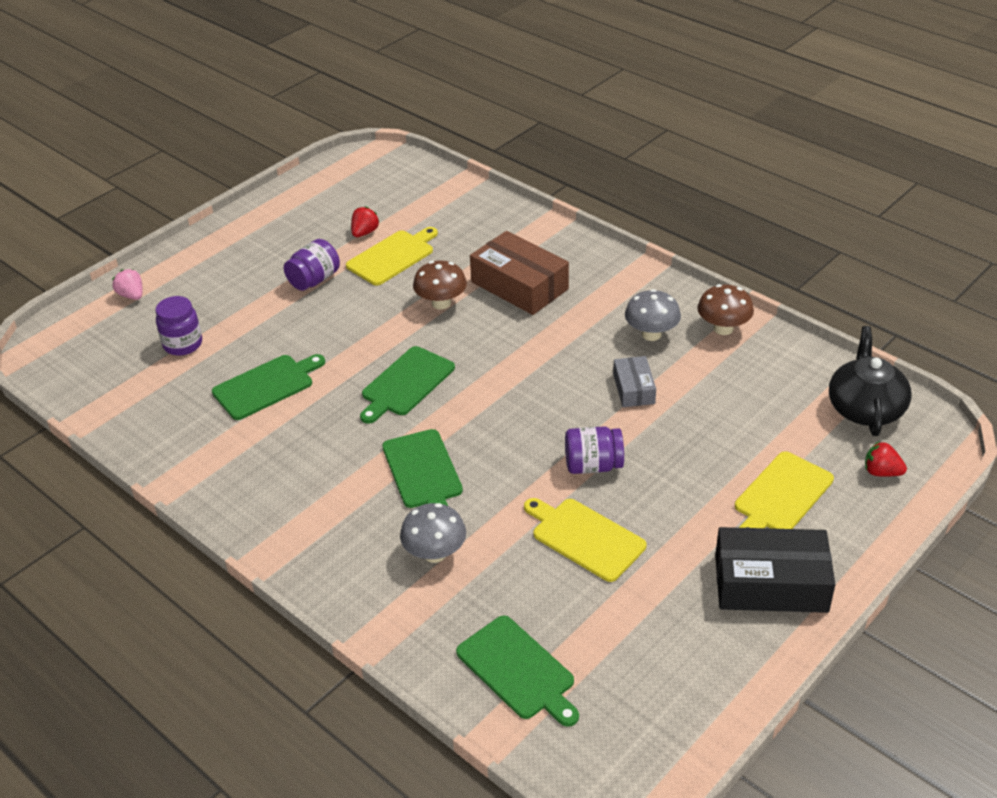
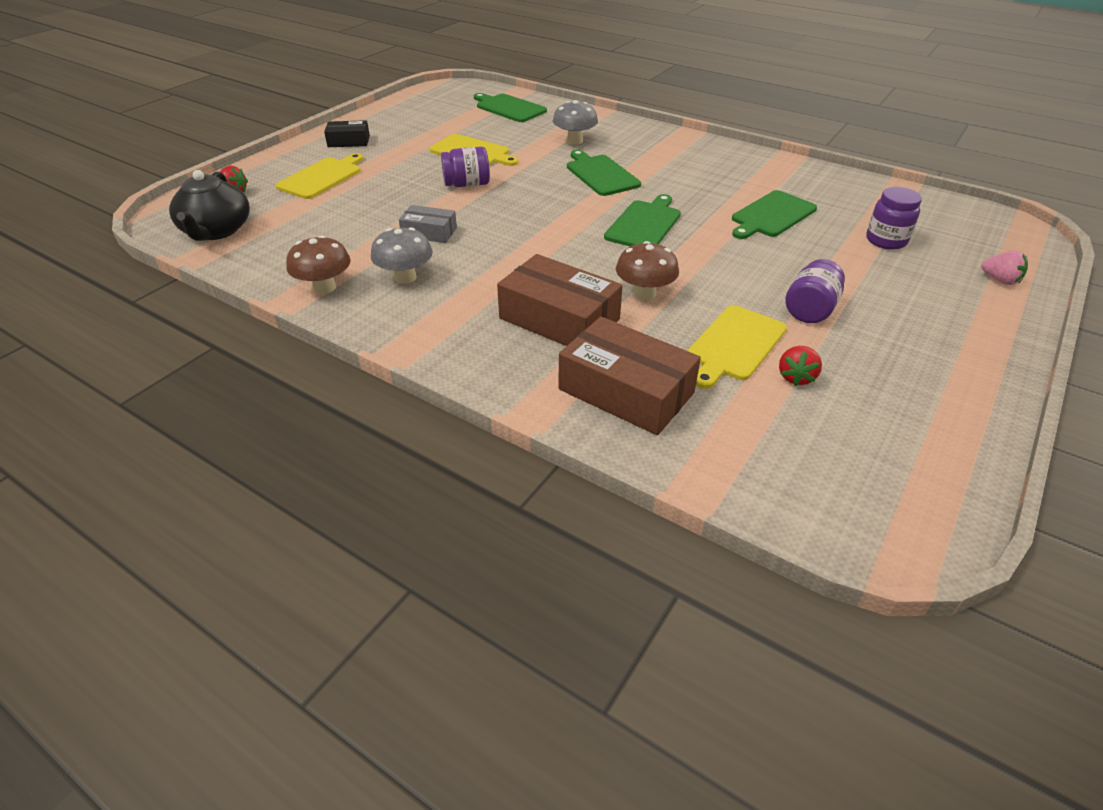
camera: 170 degrees right, 0 degrees up
(486, 231) = (626, 391): none -> brown box
(633, 389) = (429, 232): grey box -> grey box turned 60 degrees counterclockwise
(770, 583) = (348, 141): black box -> black box, size x0.55

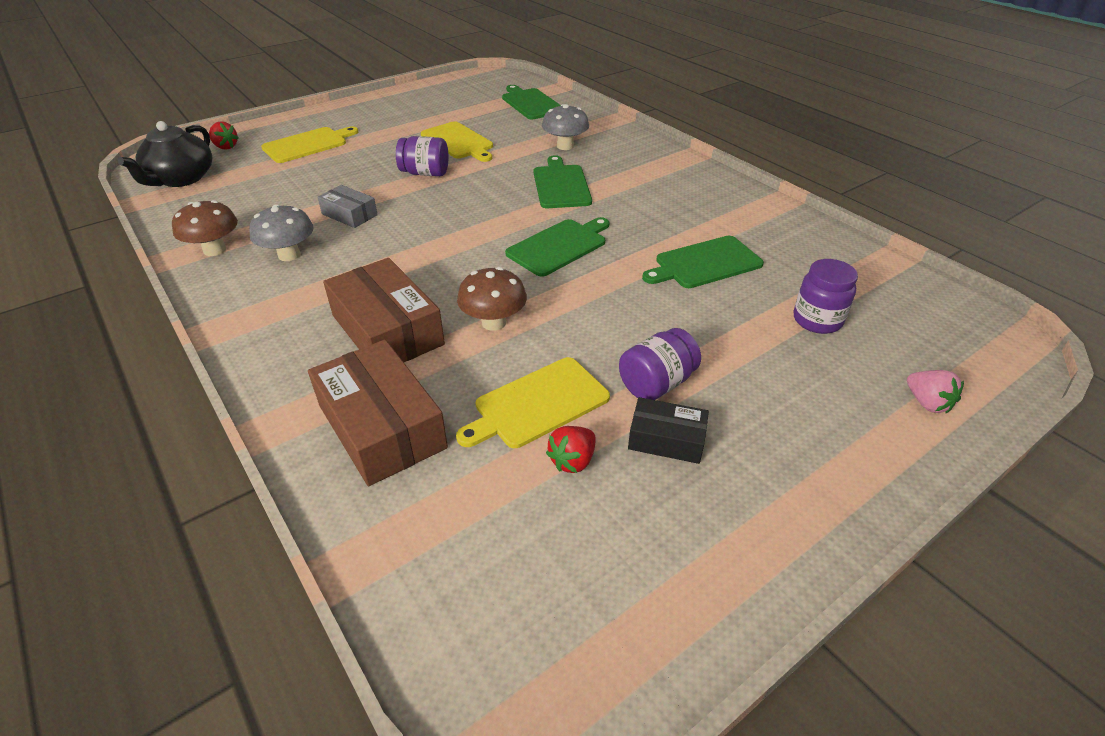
camera: 20 degrees right, 0 degrees up
(348, 141) = (360, 114): black box -> black box (666, 439)

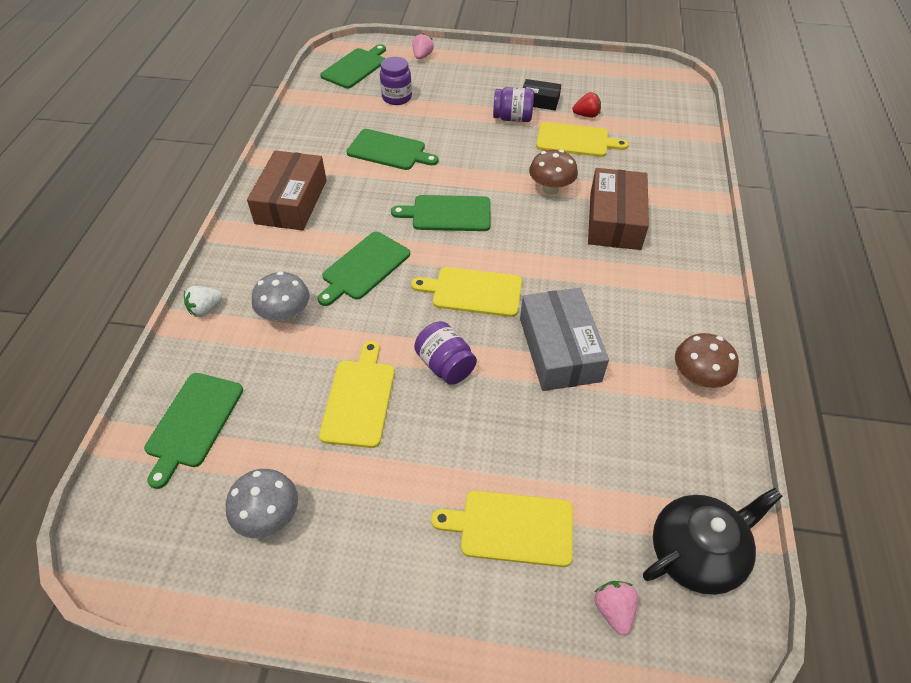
camera: 135 degrees left, 10 degrees up
(225, 147) = (613, 610): red strawberry -> pink strawberry
(289, 255) = (639, 329): grey mushroom -> grey mushroom (269, 516)
(349, 214) = (559, 349): grey box -> grey box, size x1.82
(382, 426) = (657, 171): brown box -> brown box (291, 202)
(458, 212) = (473, 292): none -> yellow cutting board
(615, 128) = (205, 309): none -> white strawberry
(666, 439) = (539, 101): black box -> black box turned 45 degrees counterclockwise
(939, 327) = (355, 67): none -> green cutting board

